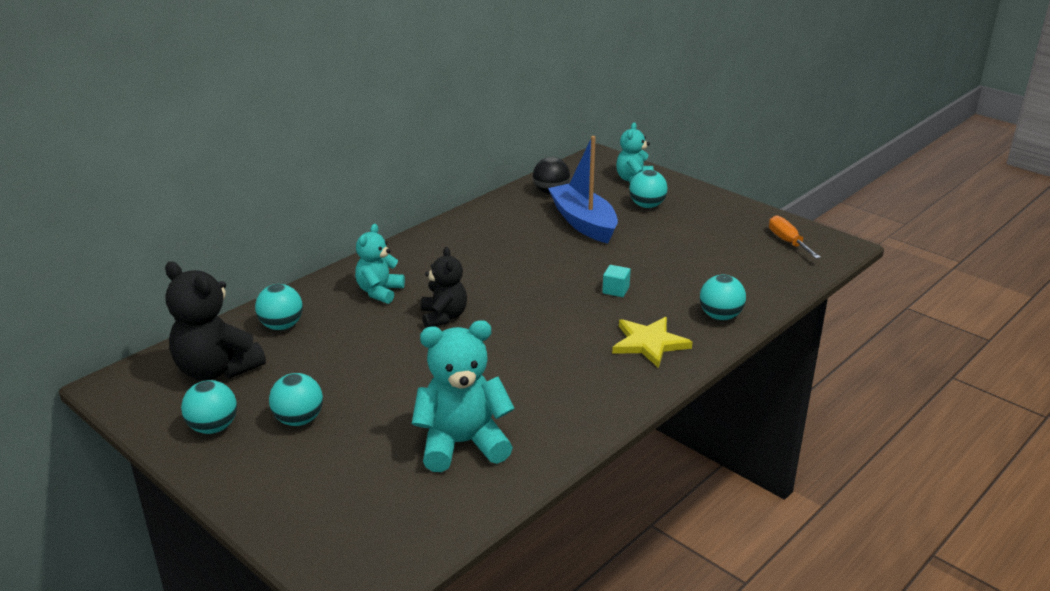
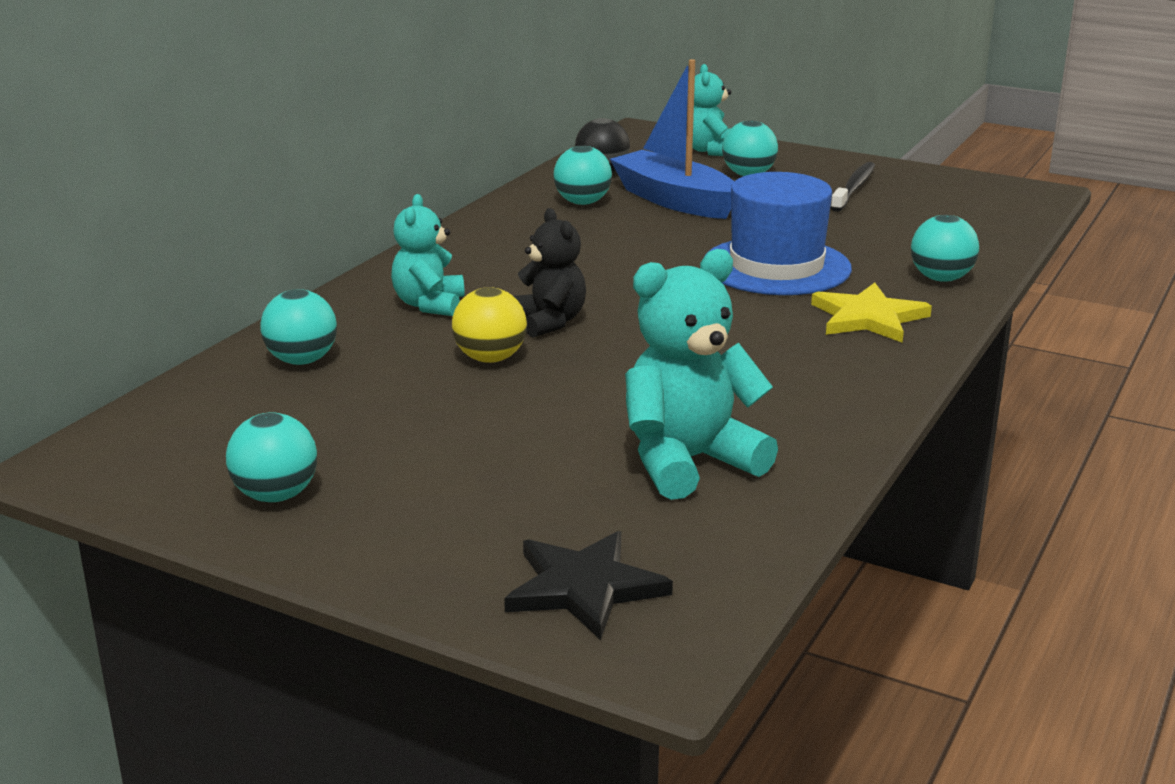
camera: 15 degrees left, 5 degrees down
(217, 370) = (231, 425): black teddy bear -> none
(299, 420) = (412, 468): turquoise ball -> turquoise ball (582, 203)
(345, 528) = (584, 587): none -> black star
(391, 341) = (490, 358): none -> yellow ball
(615, 290) = (776, 267): turquoise cube -> blue hat
(712, 226) = (854, 188): none -> black toothbrush
(787, 242) = (966, 194): orange screwdriver -> none

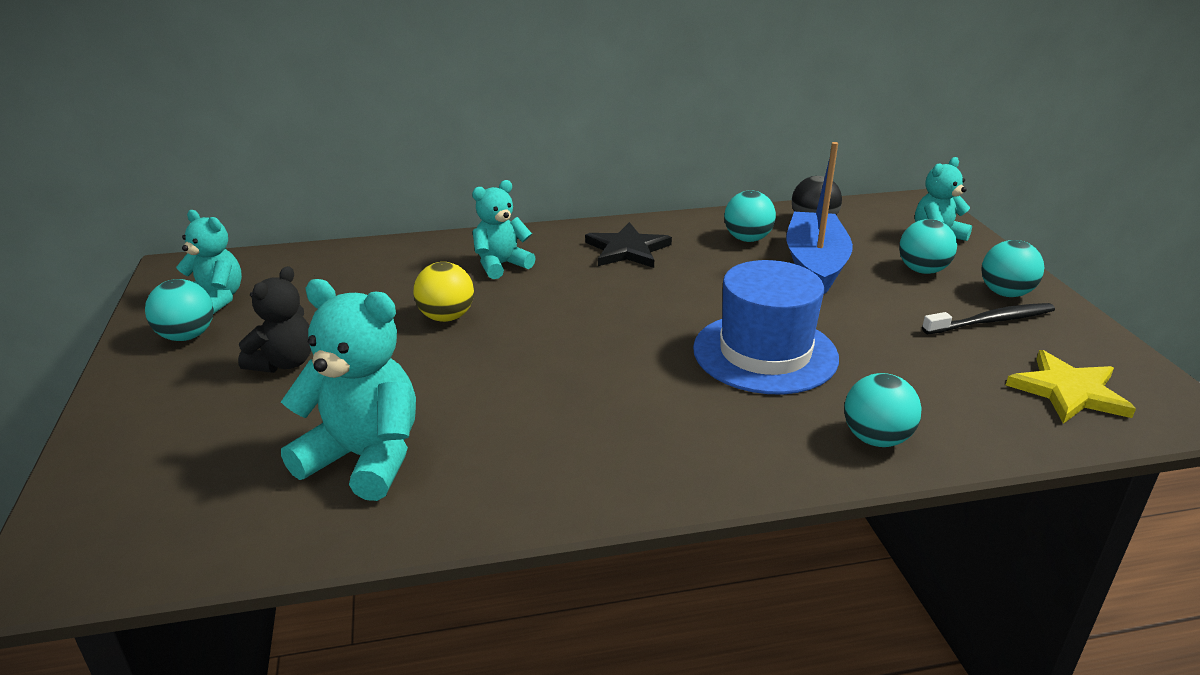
camera: 50 degrees right, 5 degrees up
(211, 460) = (216, 300): none -> turquoise teddy bear
(302, 361) = (372, 266): turquoise ball -> turquoise ball (1005, 293)
(549, 322) = (530, 312): black teddy bear -> black teddy bear (284, 363)
(584, 587) = (134, 495): black star -> black star (627, 249)
(868, 318) = (732, 434): yellow star -> yellow star (1068, 391)

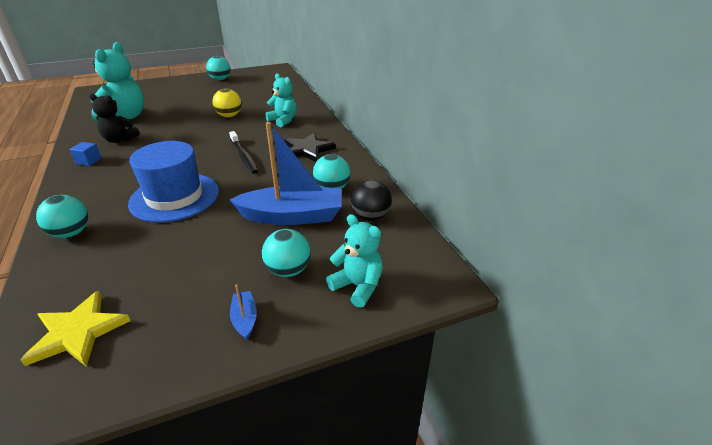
camera: 80 degrees right, 5 degrees up
(216, 300) = (248, 78): turquoise teddy bear -> none
(284, 363) = (197, 95): black teddy bear -> black teddy bear (119, 139)
(610, 471) = (89, 161): none -> blue cube
(991, 321) = (195, 302): black toothbrush -> black toothbrush (244, 156)
(1005, 293) = (245, 319): turquoise ball -> blue boat

